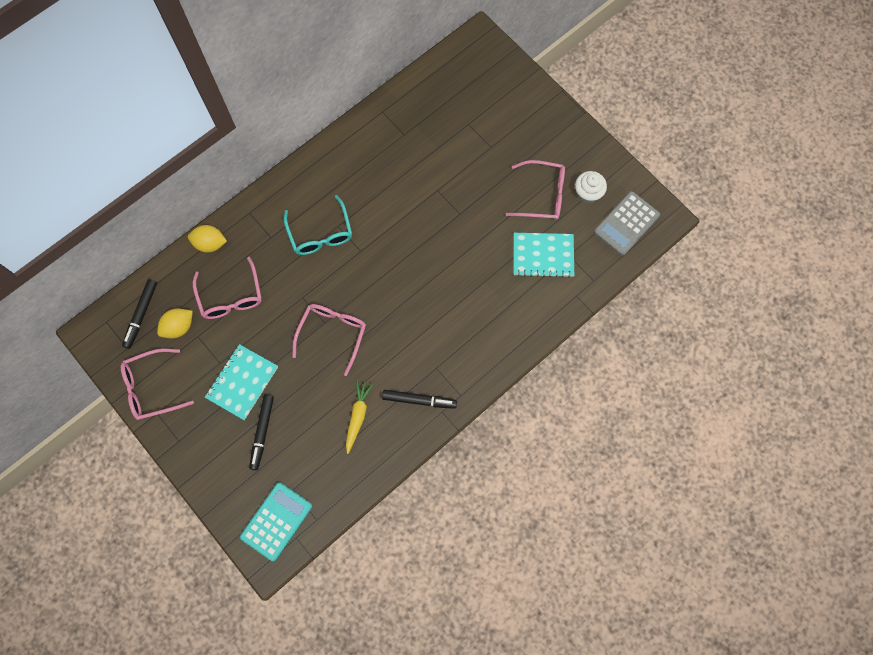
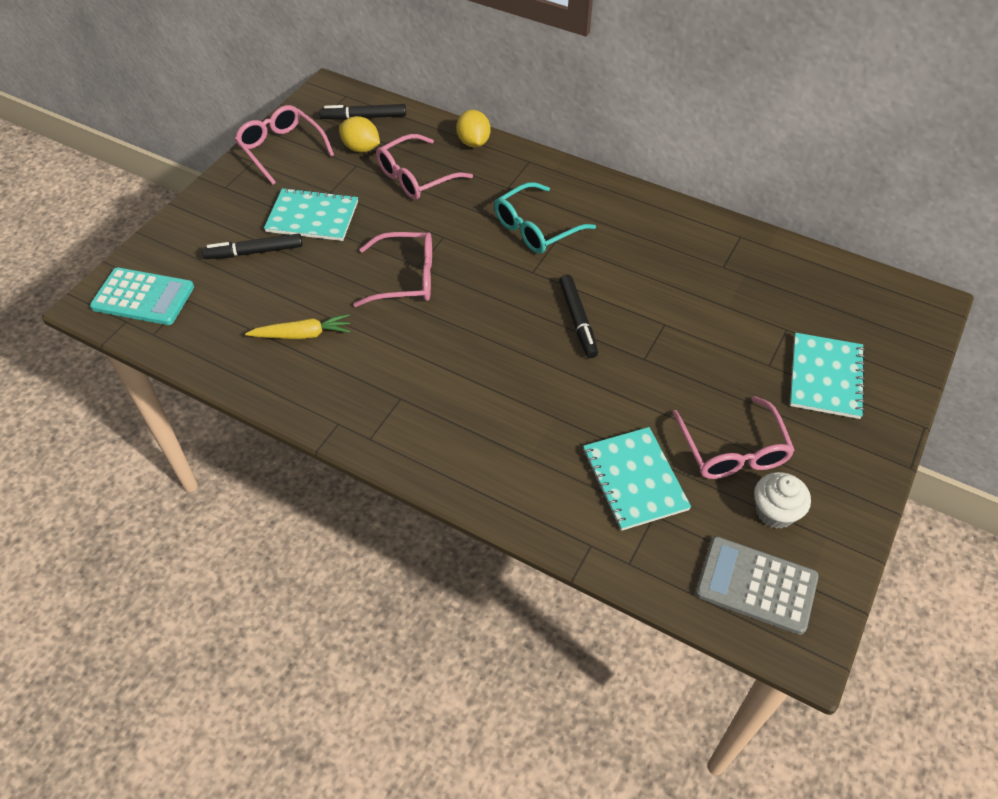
camera: 70 degrees right, 20 degrees down
(419, 400) = (346, 393): black marker -> black marker (577, 320)
(511, 121) = (825, 377): none -> turquoise notebook

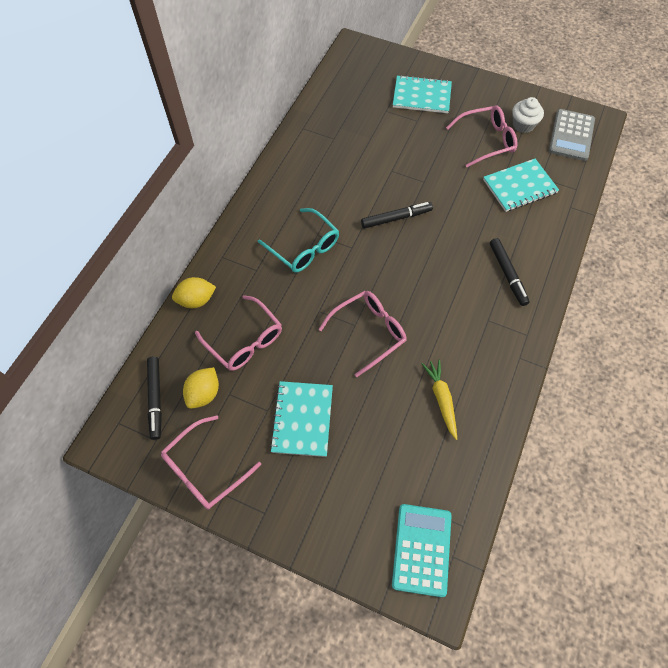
camera: 95 degrees left, 10 degrees up
(254, 252) = (352, 461): black marker -> black marker (507, 274)
(406, 278) = (369, 332): pink glasses -> pink glasses turned 60 degrees clockwise

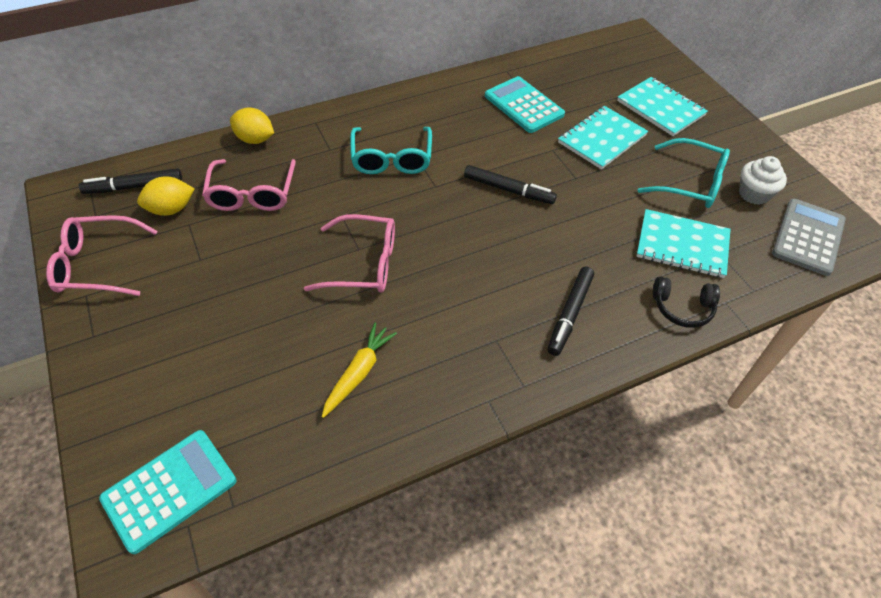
camera: 40 degrees right, 10 degrees down
(155, 399) = (134, 187): black marker -> black marker turned 45 degrees clockwise
(302, 419) = (217, 288): turquoise notebook -> turquoise notebook (602, 139)
(341, 149) = (523, 105): none -> turquoise calculator
(486, 140) = (690, 183): pink glasses -> turquoise glasses
(555, 226) = (682, 308): none -> black headphones
(571, 135) = (808, 237): grey calculator -> grey calculator turned 150 degrees clockwise

